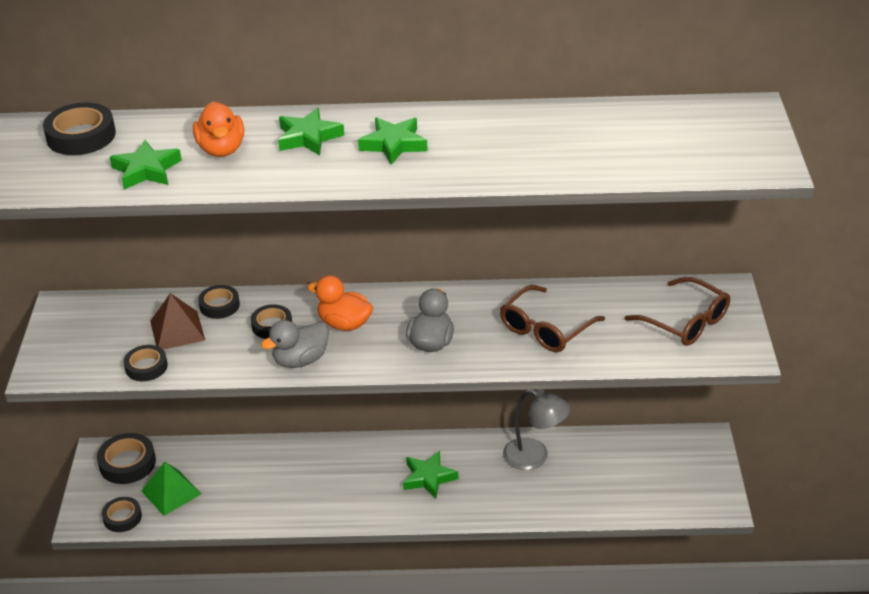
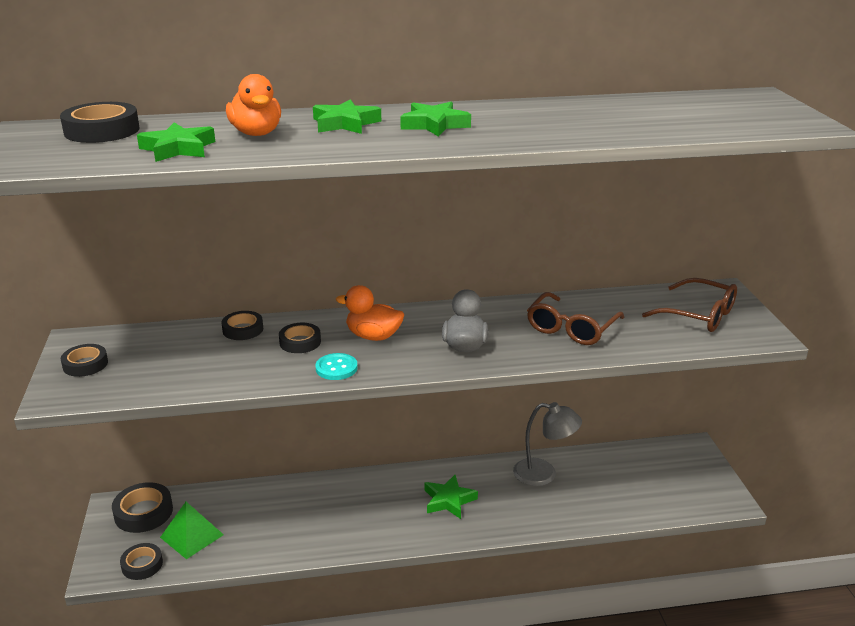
camera: 10 degrees left, 10 degrees down
(146, 367) = (173, 384): black tape -> black tape (85, 364)
(177, 330) = (202, 352): brown pyramid -> none
(300, 360) = (336, 368): grey duck -> turquoise button

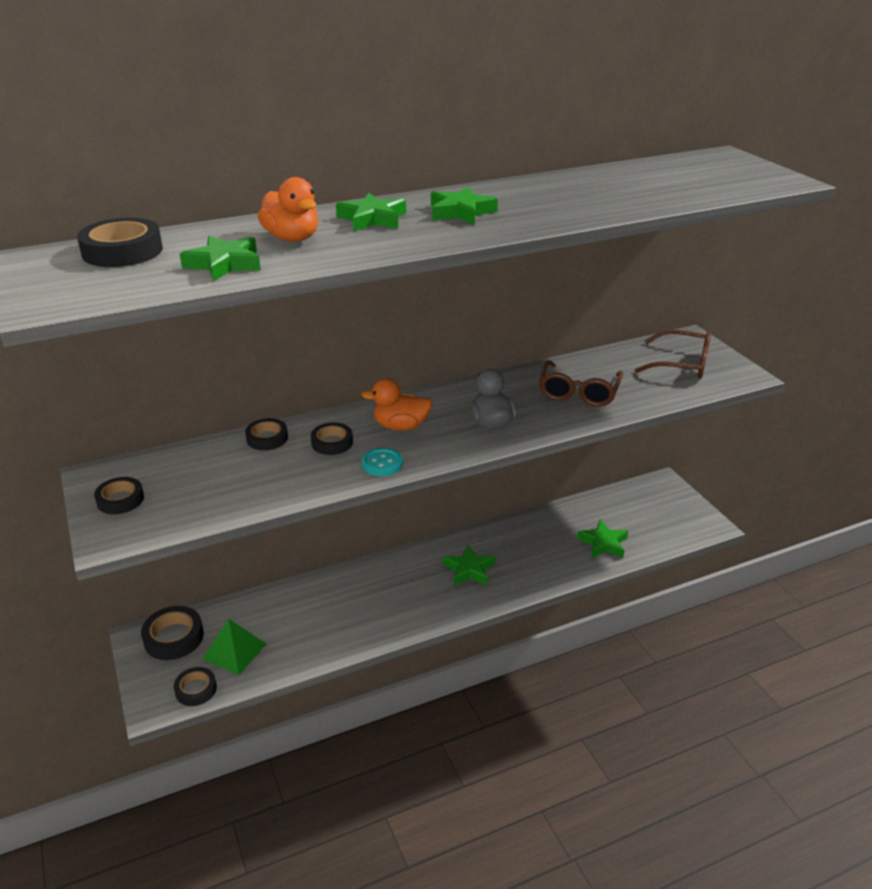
camera: 15 degrees left, 5 degrees up
(544, 474) = (545, 530): grey lamp -> none
(601, 499) = (603, 543): none -> green star

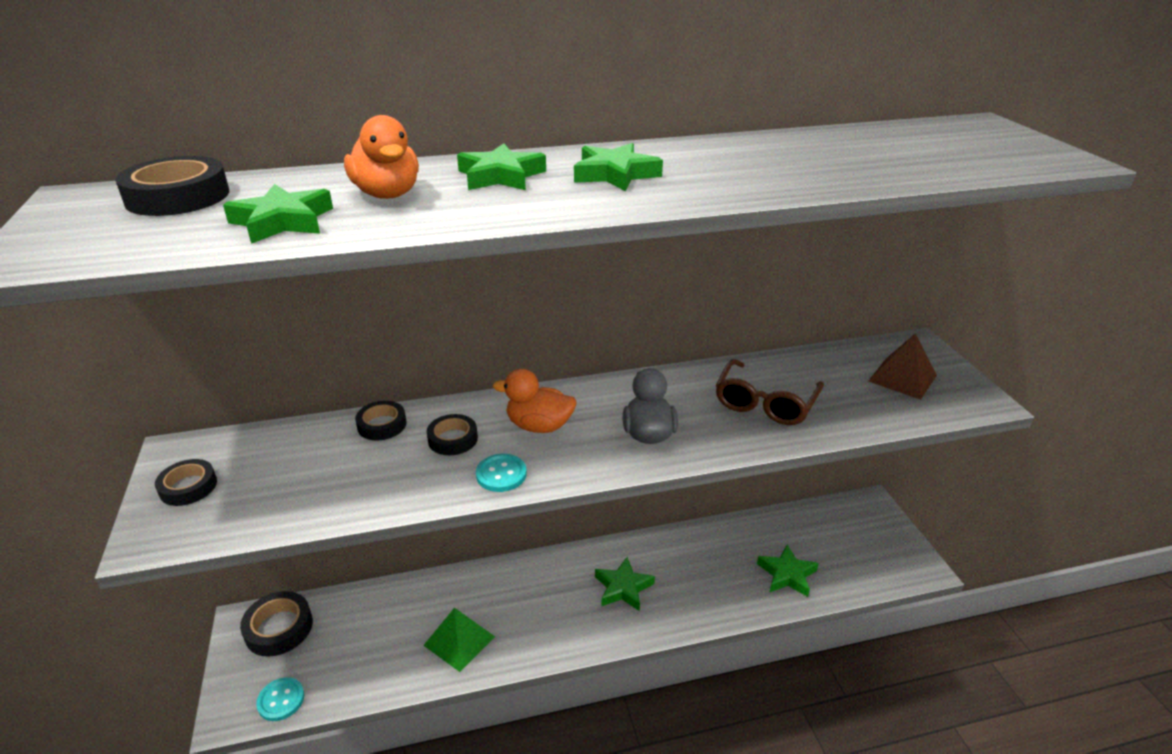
camera: 10 degrees right, 0 degrees up
(196, 689) = (281, 700): black tape -> turquoise button
(234, 651) = (337, 656): green pyramid -> green pyramid (459, 640)
(682, 364) = (902, 378): brown glasses -> brown pyramid

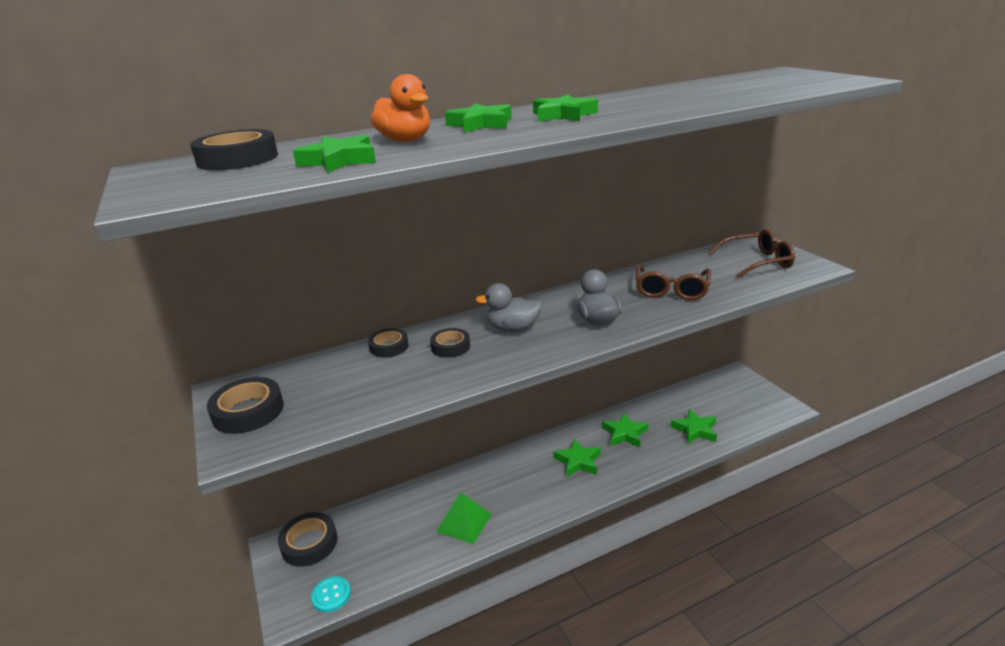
camera: 10 degrees left, 5 degrees down
(188, 487) = (248, 411): black tape -> black tape, size x1.53
(501, 474) = (500, 362): turquoise button -> none
(539, 426) = (513, 328): orange duck -> grey duck
(695, 561) = (624, 433): none -> green star
(902, 378) = (757, 262): brown pyramid -> brown glasses

